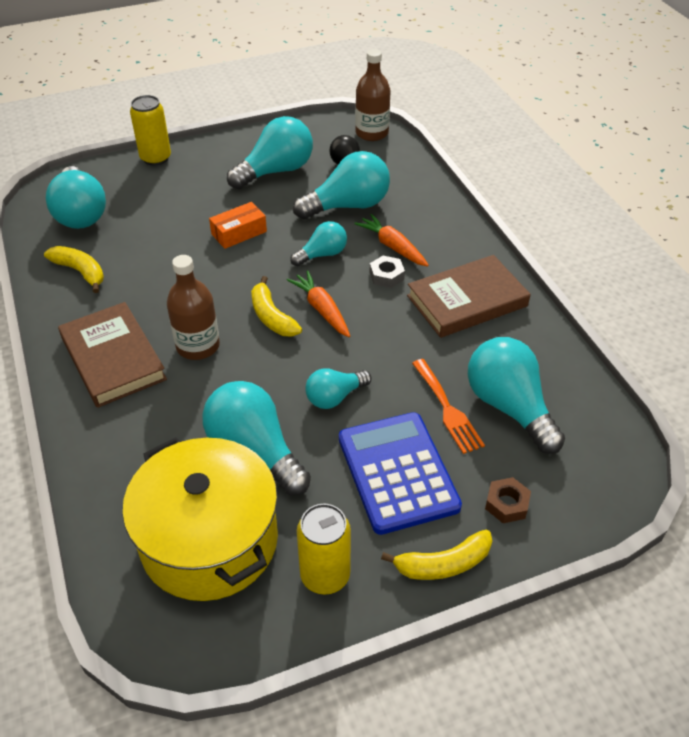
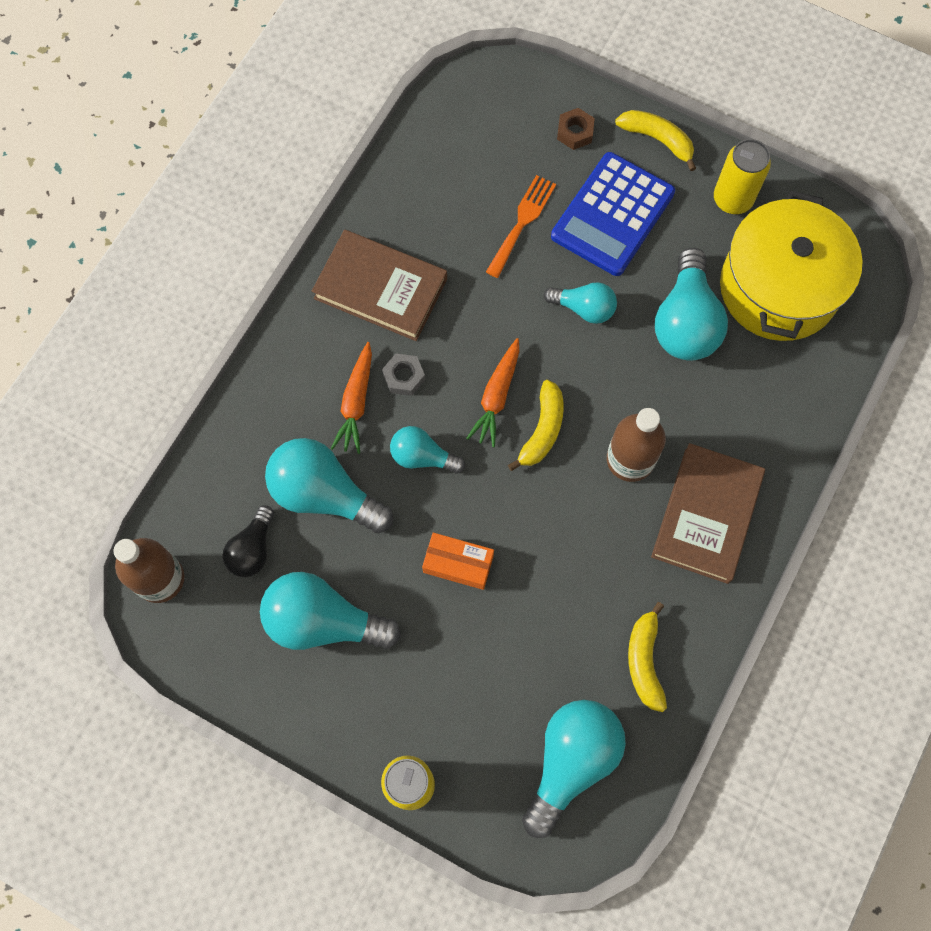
camera: 130 degrees left, 25 degrees up
(509, 407) = (481, 183): turquoise light bulb -> none

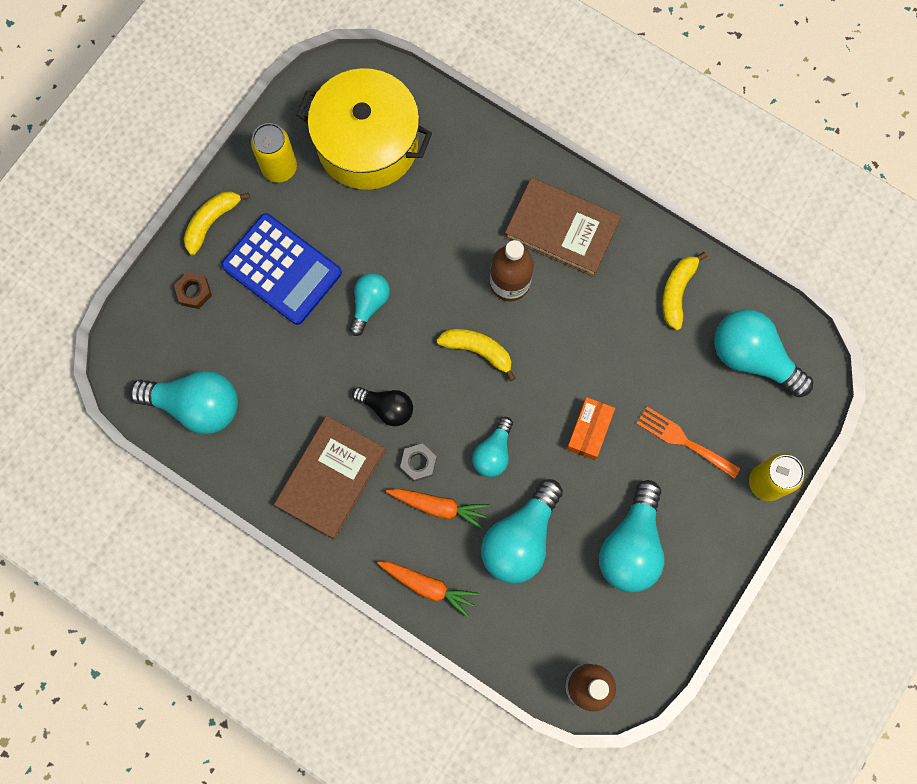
camera: 85 degrees left, 5 degrees up
(252, 549) = (565, 603): black light bulb -> black light bulb (387, 408)
(496, 397) = (444, 386): orange carrot -> orange carrot (428, 586)
(522, 222) = (279, 347): orange fork -> orange fork (683, 440)
(645, 661) = (677, 292): yellow banana -> yellow banana turned 105 degrees clockwise
(685, 321) = (390, 222): turquoise light bulb -> turquoise light bulb (196, 405)

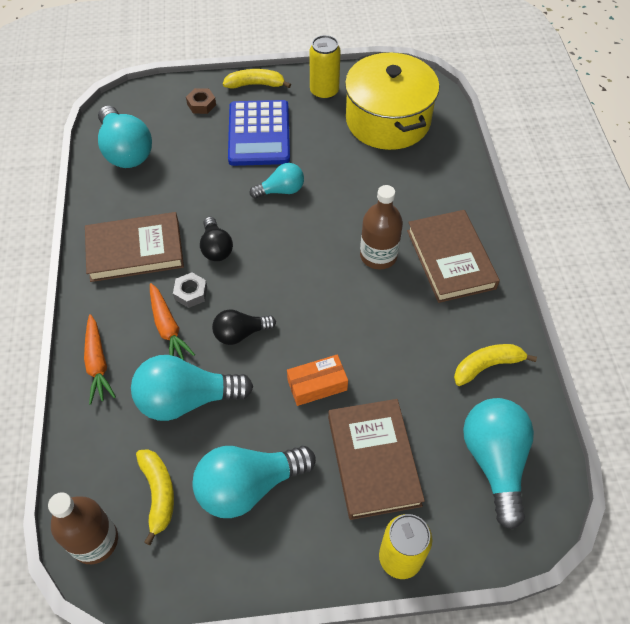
camera: 50 degrees right, 20 degrees down
(478, 350) = (309, 271): yellow banana -> yellow banana (158, 493)
(493, 452) = (240, 333): turquoise light bulb -> black light bulb
(683, 440) = (373, 460): orange fork -> brown book

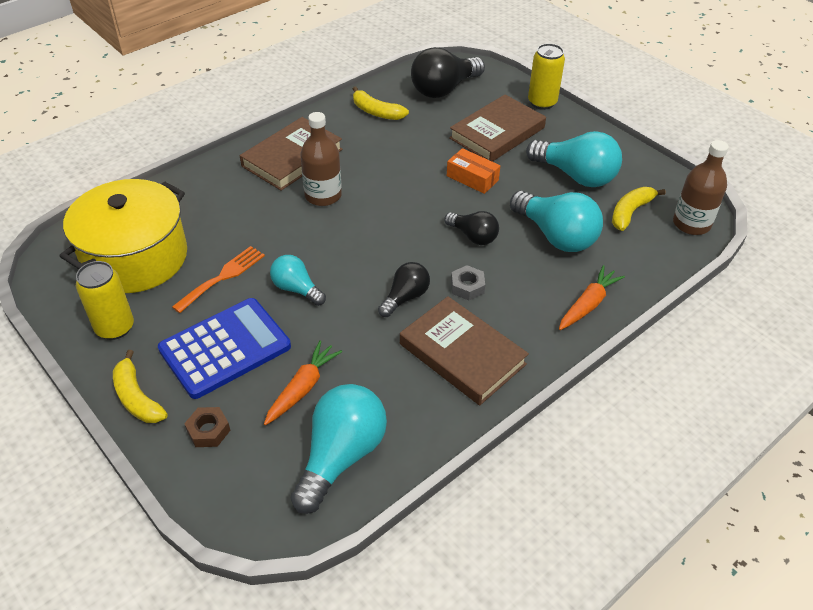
camera: 125 degrees left, 10 degrees down
(168, 328) = (513, 281): orange carrot -> orange carrot (303, 388)
(328, 157) = (223, 277): none -> orange fork
(494, 462) = (444, 89): turquoise light bulb -> black light bulb

